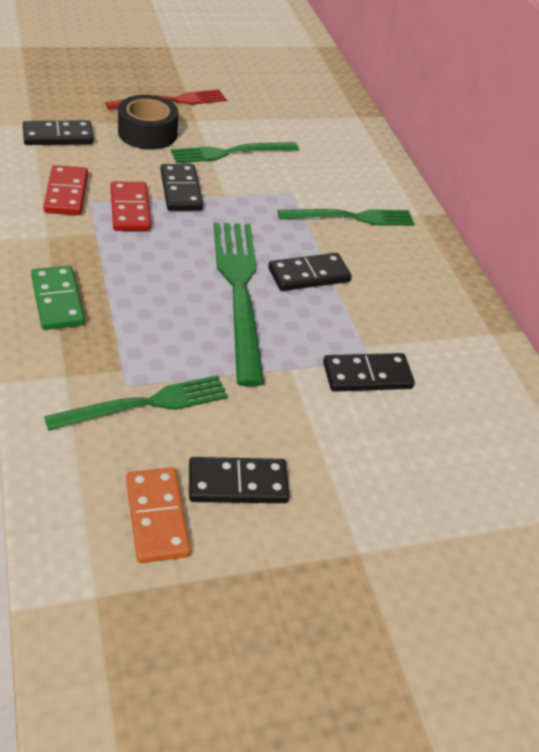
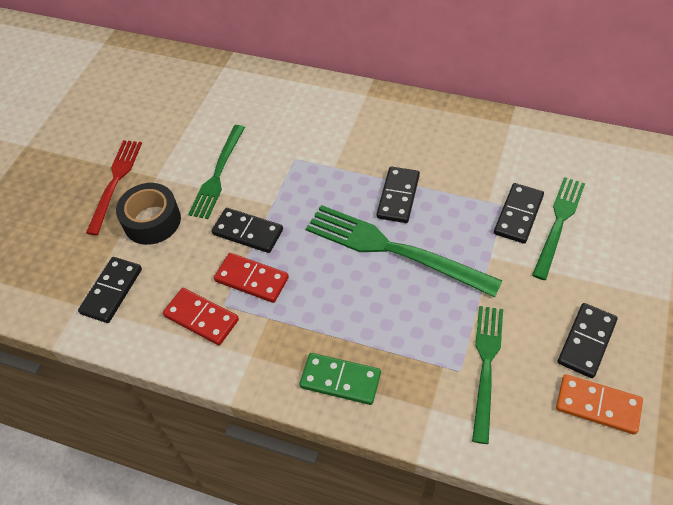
camera: 45 degrees left, 10 degrees up
(351, 218) = (347, 137): green fork -> green fork (558, 223)

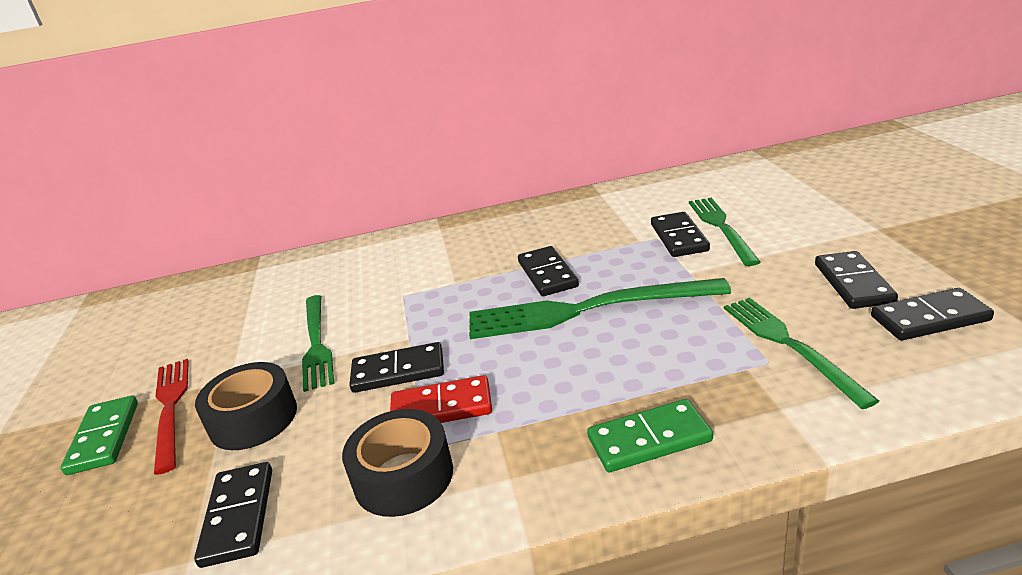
camera: 30 degrees left, 25 degrees down
(74, 185) = (104, 437): none -> green domino
(201, 318) = (403, 476): red domino -> black tape
(598, 405) = (929, 318): orange domino -> black domino

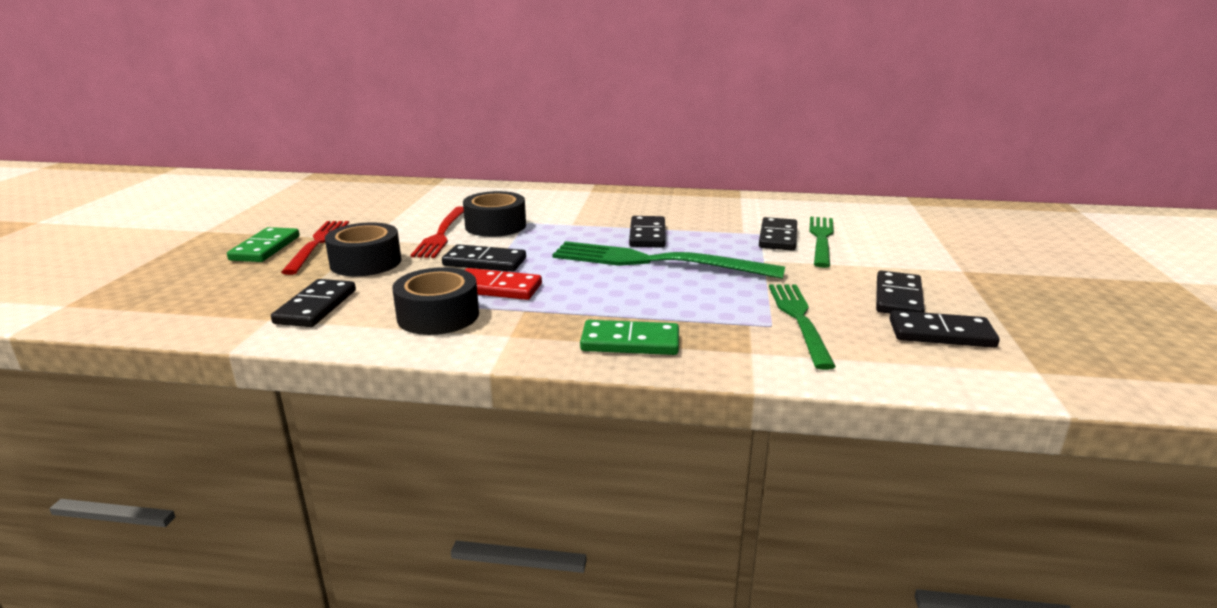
camera: 15 degrees right, 5 degrees down
(316, 343) = (441, 234): green fork -> red fork
(371, 311) = (495, 226): none -> black tape

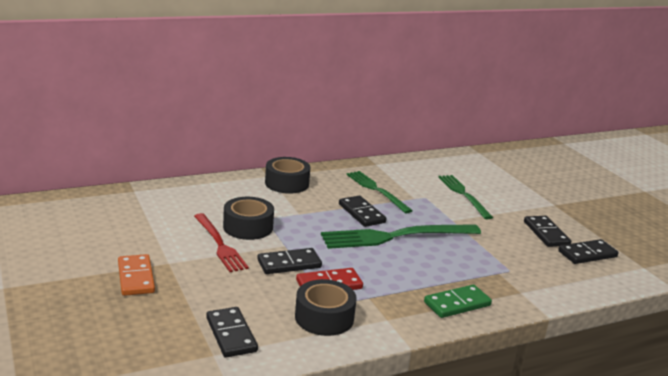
camera: 35 degrees left, 0 degrees up
(265, 248) = (97, 292): green domino -> none
(318, 244) = (136, 277): red fork -> orange domino
(366, 262) = (204, 286): black tape -> black tape (287, 183)
(777, 237) = (439, 198): black domino -> none
(799, 320) = (519, 263): green fork -> green fork (377, 190)

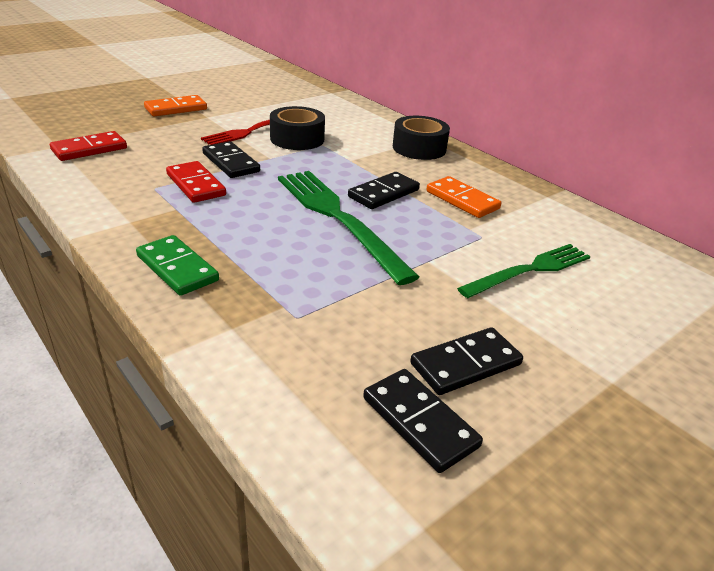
camera: 75 degrees right, 10 degrees up
(231, 334) = (89, 149): black domino -> red domino
(324, 317) = (126, 186): black tape -> none
(377, 190) = (462, 200): green fork -> orange domino

